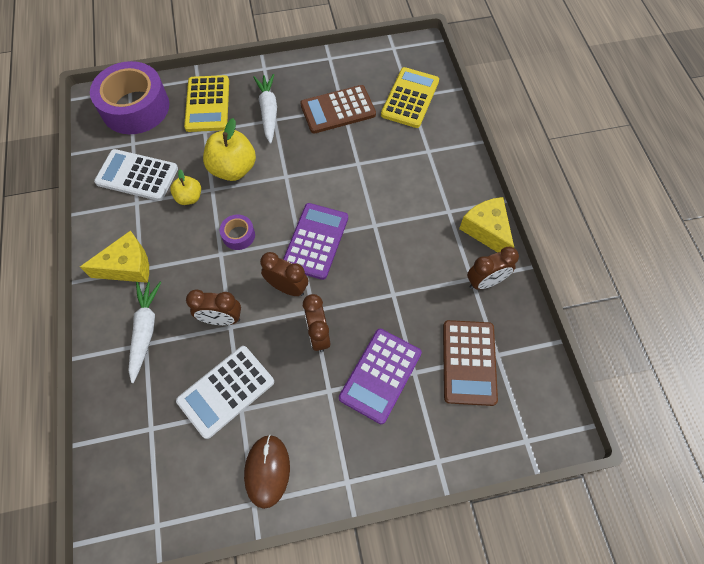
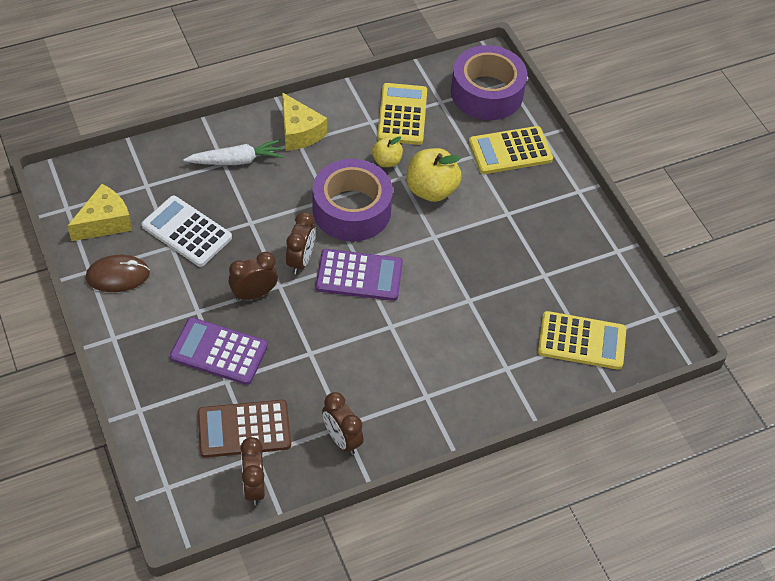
camera: 75 degrees right, 10 degrees down
(137, 176) = (402, 114): white calculator -> yellow calculator
(221, 319) = (257, 214): brown clock -> brown clock (254, 486)
(238, 235) = (351, 210): purple tape -> purple tape, size x2.31
(268, 111) = (517, 206): white carrot -> none
(338, 110) = (539, 270): brown calculator -> none
(486, 230) = (409, 437): yellow cheese -> yellow cheese (105, 222)

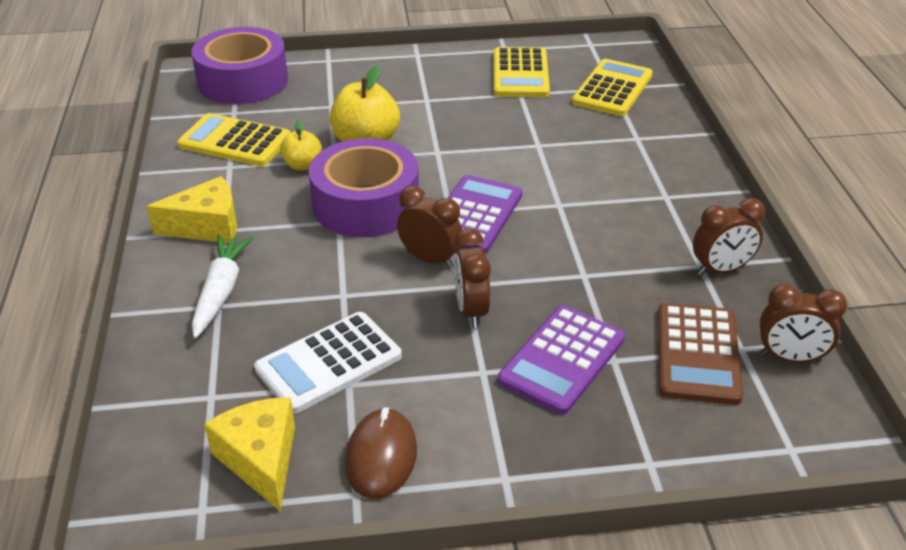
camera: 70 degrees left, 15 degrees down
(510, 151) = (339, 82): yellow calculator -> yellow calculator (520, 74)

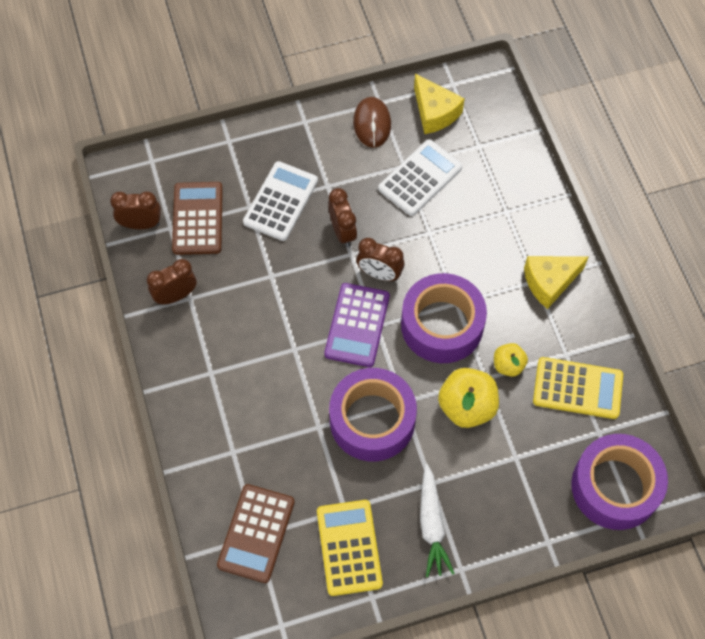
camera: 170 degrees right, 25 degrees up
(221, 291) = (510, 222): white carrot -> white carrot (431, 525)
(476, 143) = (372, 420): none -> purple tape
(562, 360) = (280, 201): purple calculator -> white calculator
(612, 89) = (256, 533): yellow calculator -> brown calculator

